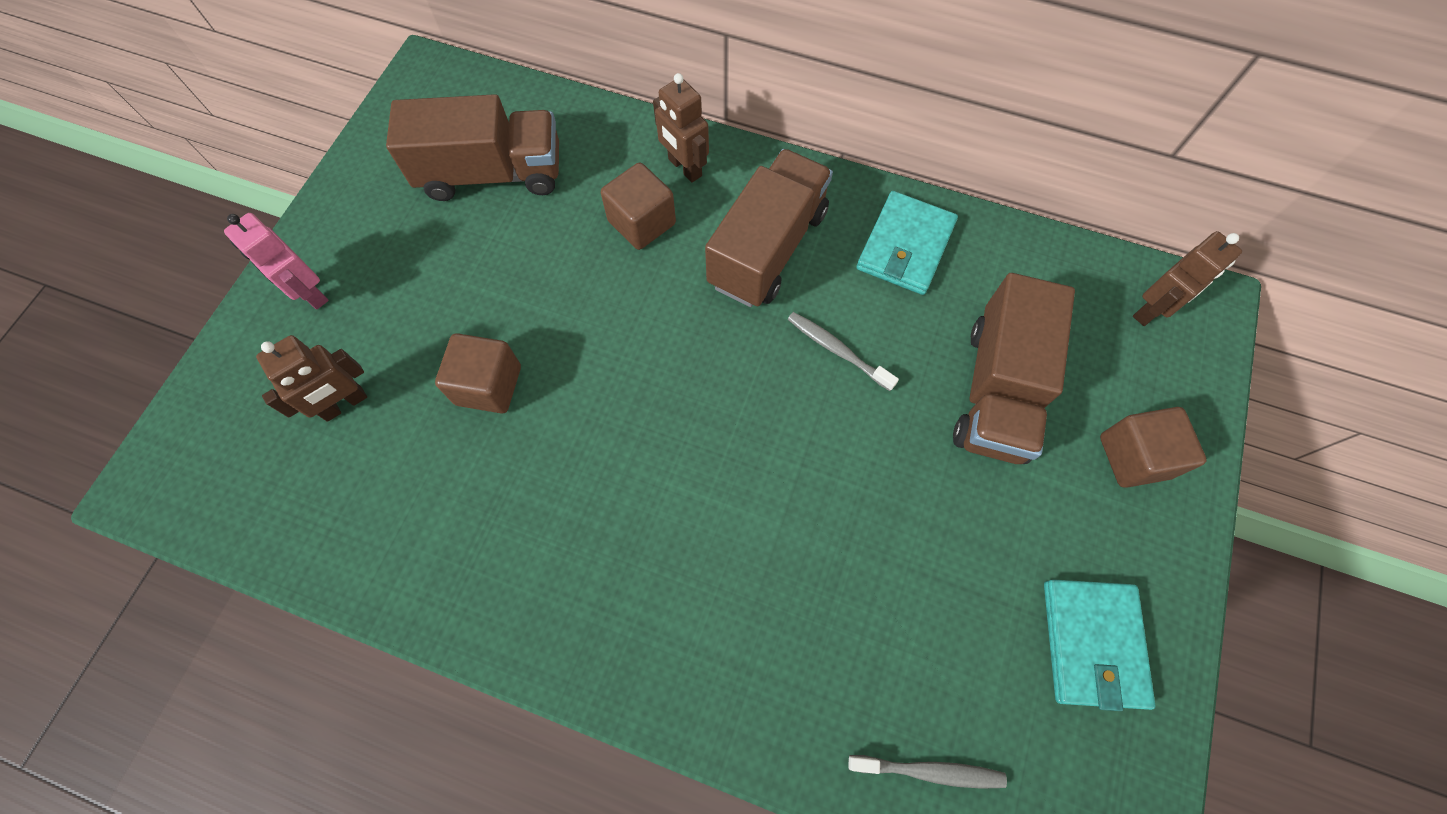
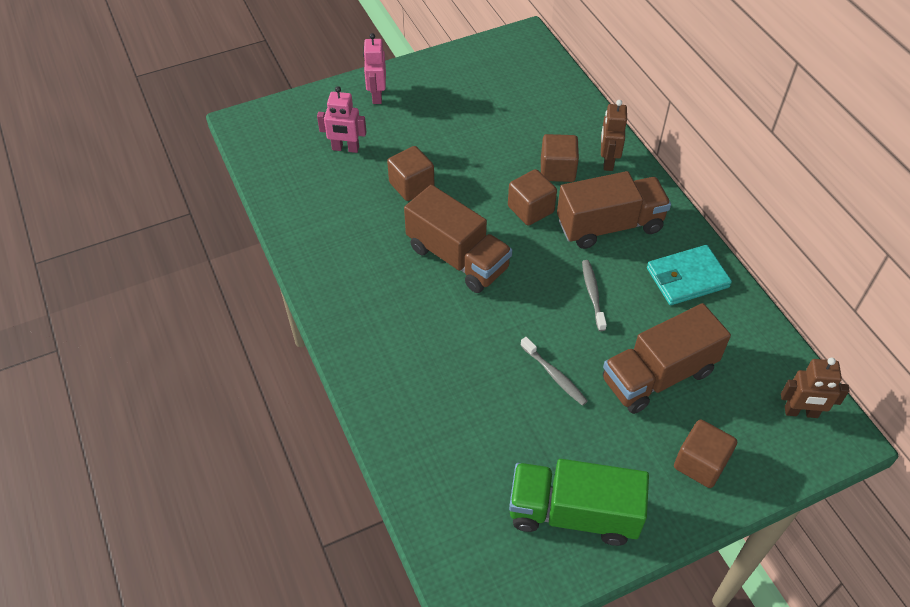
camera: 45 degrees right, 15 degrees down
(344, 404) = (345, 148): brown robot -> pink robot
(492, 174) = (508, 101): brown truck -> brown truck (457, 258)
(663, 299) = (530, 209): none -> brown cube
(929, 771) = (433, 486): grey toothbrush -> grey toothbrush (554, 375)
(1092, 643) = (573, 513): turquoise wallet -> green truck

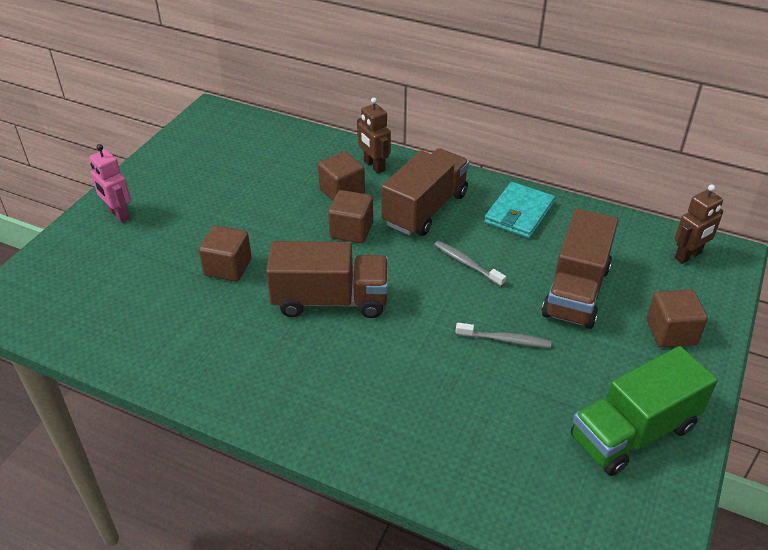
camera: 40 degrees left, 10 degrees down
(345, 148) = (131, 271): pink robot -> none

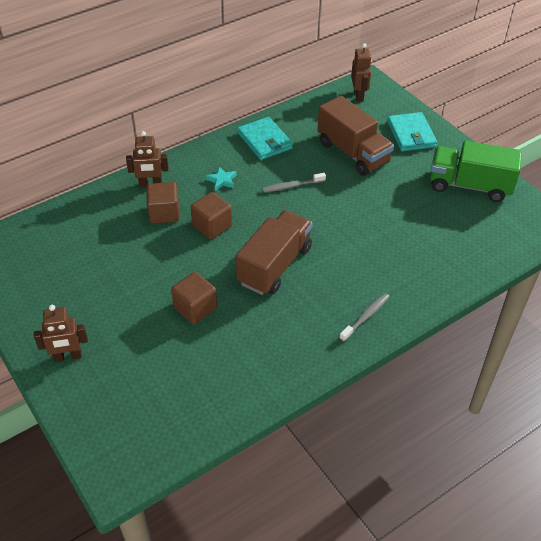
camera: 60 degrees left, 5 degrees up
(118, 214) = (67, 356): pink robot -> brown robot
(425, 209) = (222, 180): brown truck -> turquoise star
(505, 340) = (370, 201): grey toothbrush -> grey toothbrush (365, 317)
(633, 432) = (469, 186): green truck -> green truck turned 105 degrees clockwise
(671, 332) = (411, 134): brown cube -> turquoise wallet

